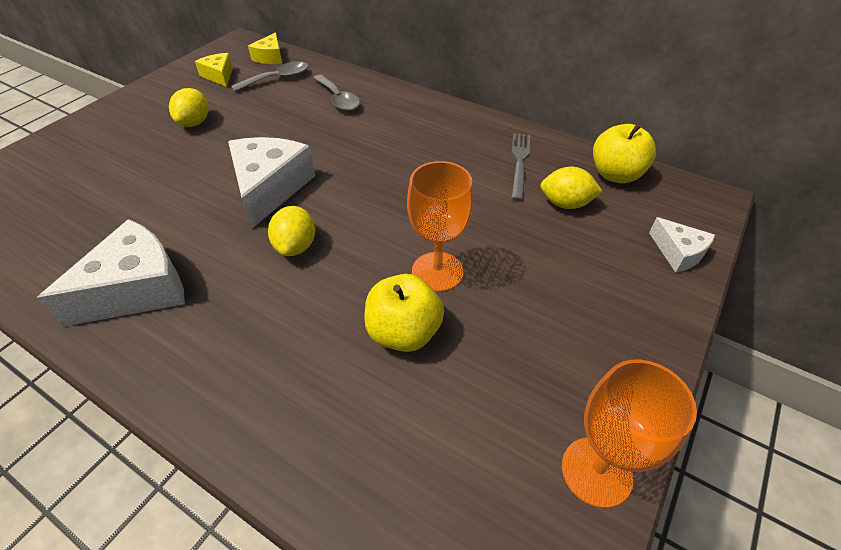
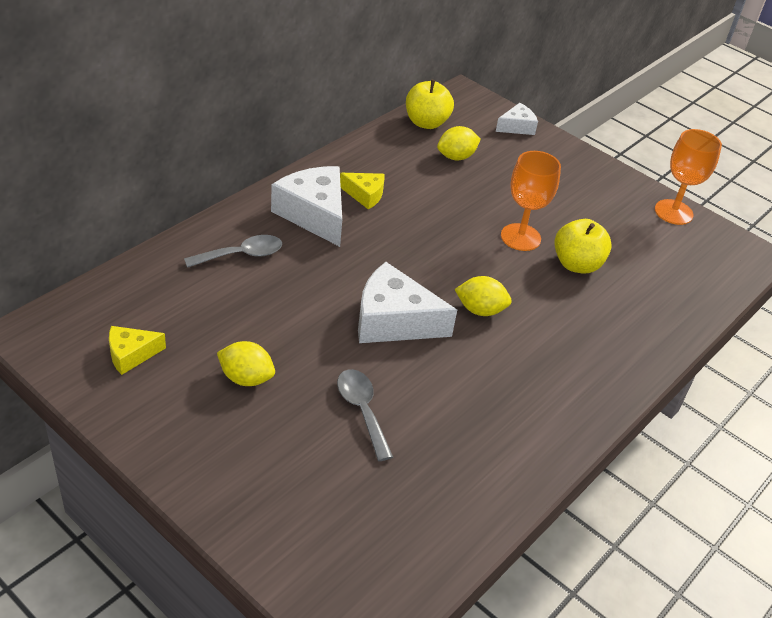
camera: 85 degrees left, 5 degrees down
(137, 289) = (519, 413): white cheese -> white cheese (314, 214)
(270, 57) = (101, 303): yellow cheese -> yellow cheese (365, 195)
(278, 79) = (168, 300): grey spoon -> grey spoon (362, 410)
(519, 163) = (397, 164): grey fork -> none
(565, 204) = (456, 157): yellow lemon -> yellow lemon turned 45 degrees clockwise

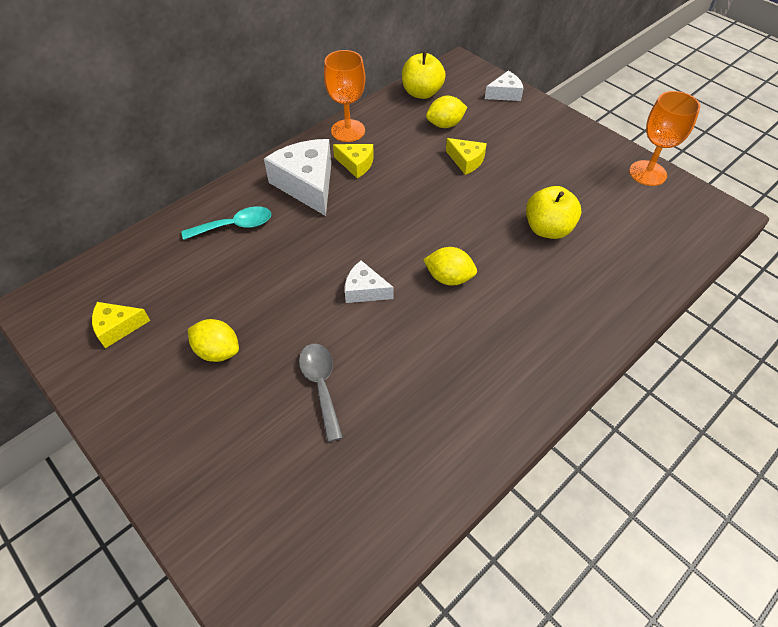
camera: 10 degrees right, 10 degrees up
(242, 255) = (235, 226): grey spoon -> turquoise spoon
(393, 321) = (365, 290): white cheese -> white cheese, size x0.54
(484, 195) = (466, 161): none -> yellow cheese
(520, 237) = (496, 202): orange goblet -> orange goblet (348, 131)

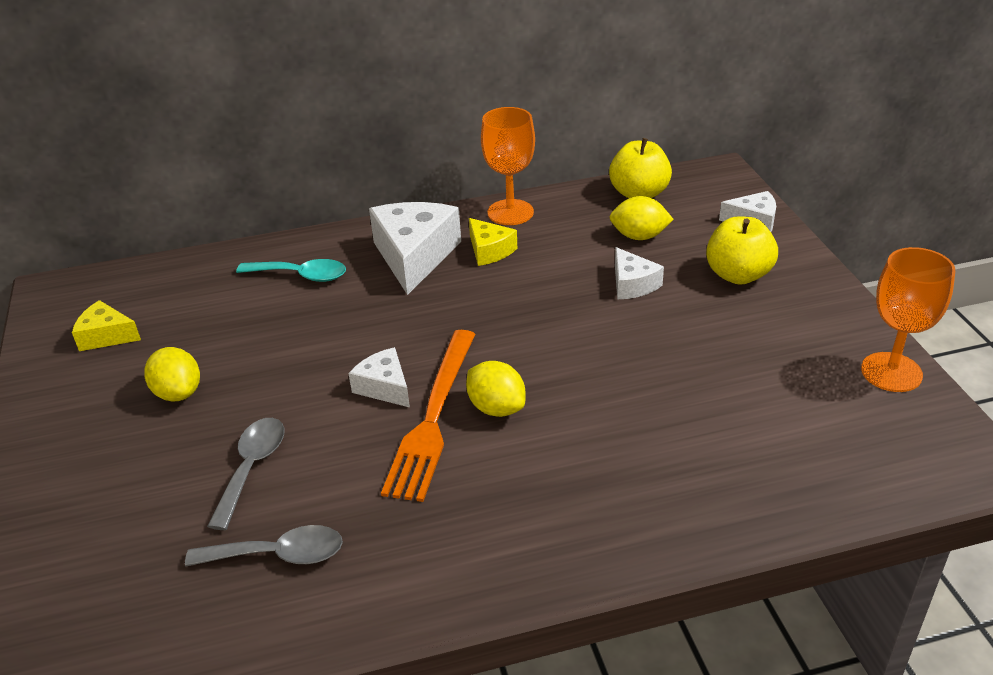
camera: 30 degrees right, 15 degrees down
(391, 439) = (278, 555): none -> grey spoon
(414, 300) = (433, 417): none -> orange fork
(466, 161) = (632, 284): yellow cheese -> white cheese
(547, 229) = (677, 395): yellow apple -> yellow apple (738, 275)

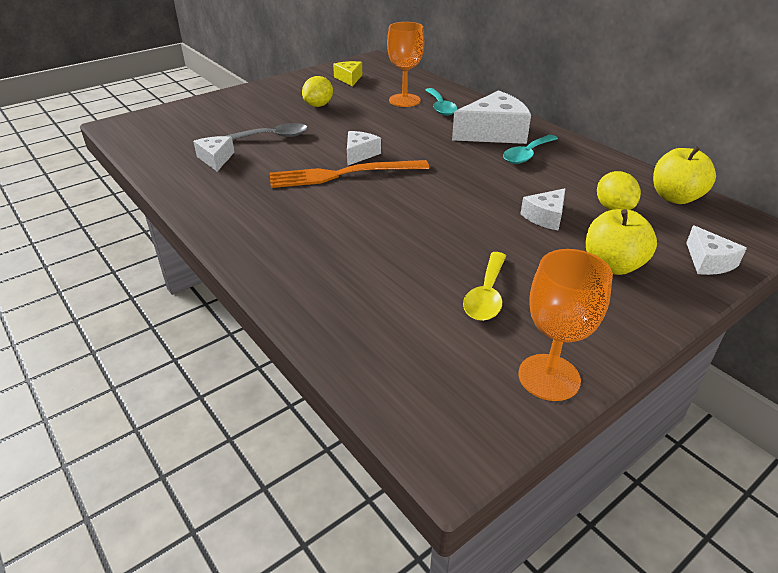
camera: 65 degrees right, 0 degrees up
(278, 555) = (216, 159): grey spoon -> white cheese
(489, 251) = (527, 155): yellow cheese -> turquoise spoon
(496, 408) = (365, 192): yellow lemon -> none
(510, 212) = (581, 152): orange goblet -> orange goblet (404, 100)
(759, 371) = (486, 295): none -> yellow spoon

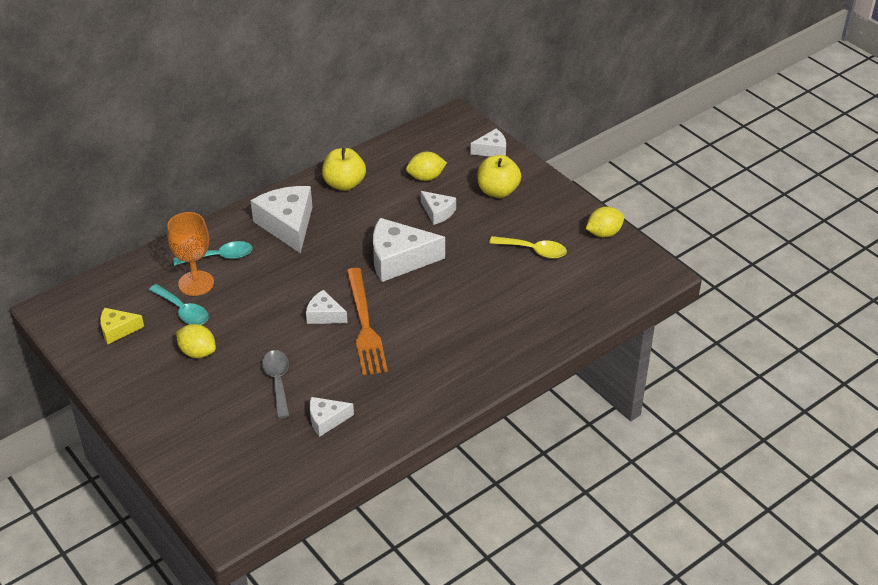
camera: 90 degrees left, 5 degrees up
(450, 192) = (399, 259): none -> white cheese
(527, 155) = (335, 210): turquoise spoon -> turquoise spoon (183, 311)
(549, 377) = (603, 233): orange goblet -> yellow lemon
(675, 197) = (410, 145): yellow apple -> yellow apple (344, 184)

